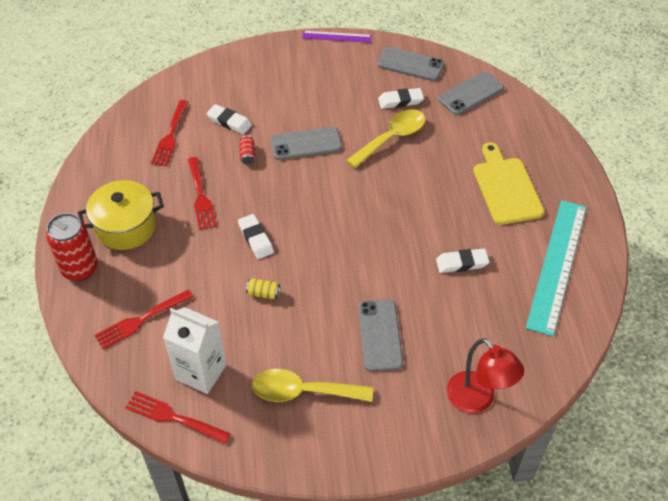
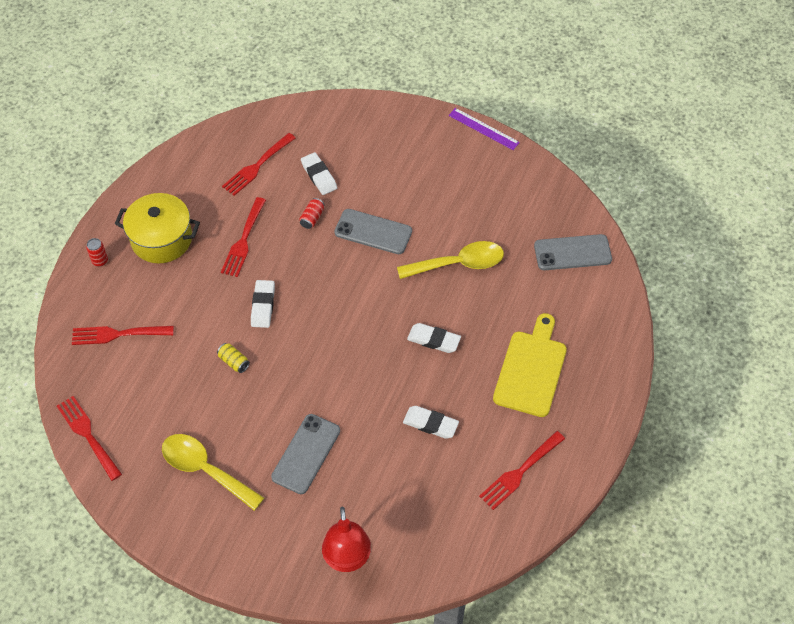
camera: 30 degrees right, 5 degrees up
(80, 269) = (100, 261): red can -> red can, size x0.44
(201, 372) = (135, 407): white carton -> none
(400, 101) = (496, 228): white eraser -> white eraser (433, 340)
(410, 64) = (535, 192): grey phone -> none
(557, 265) = (520, 472): turquoise ruler -> red fork

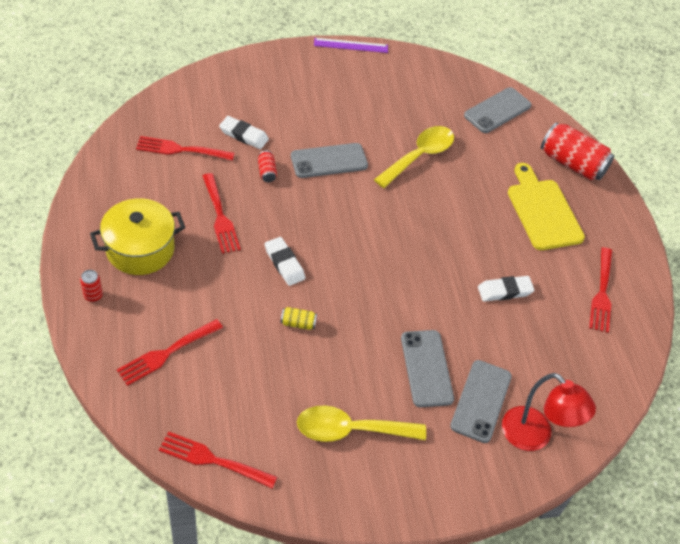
camera: 40 degrees left, 5 degrees down
(257, 166) = (180, 150): red fork -> red fork turned 90 degrees clockwise
(328, 505) = (481, 401): none -> grey phone
(433, 340) = (451, 224): white eraser -> none
(602, 338) = (572, 163): none -> red can

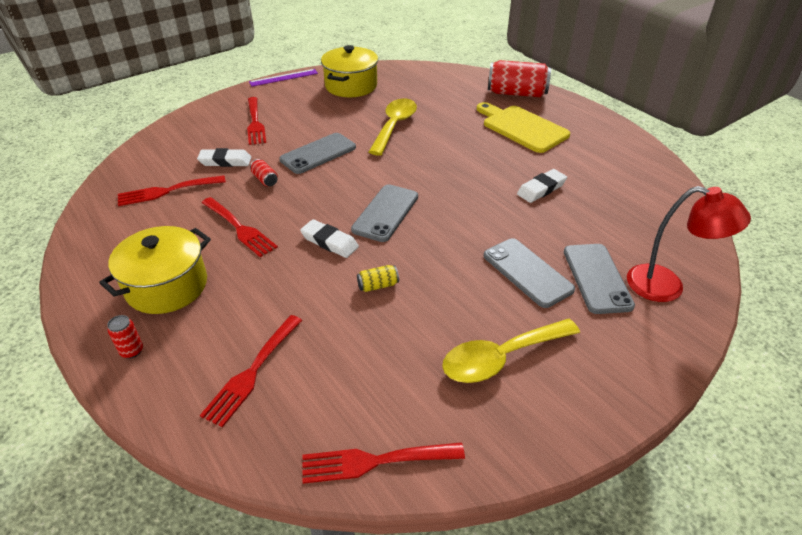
camera: 20 degrees left, 10 degrees down
(410, 84) = (351, 86): none -> yellow pot
(497, 110) = (433, 81): grey phone -> grey phone (385, 213)
(602, 293) = (616, 162): red fork -> red fork (255, 123)

